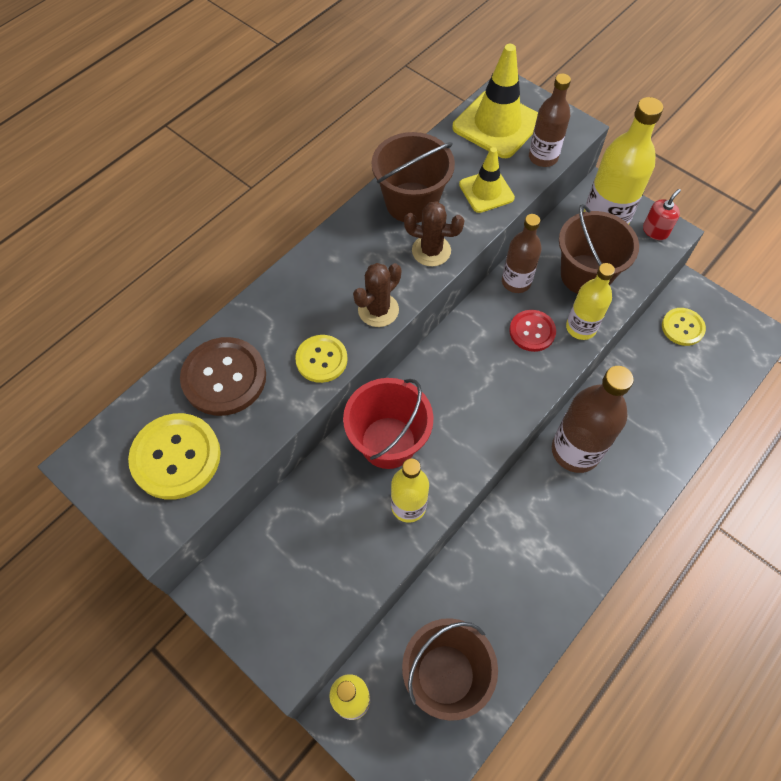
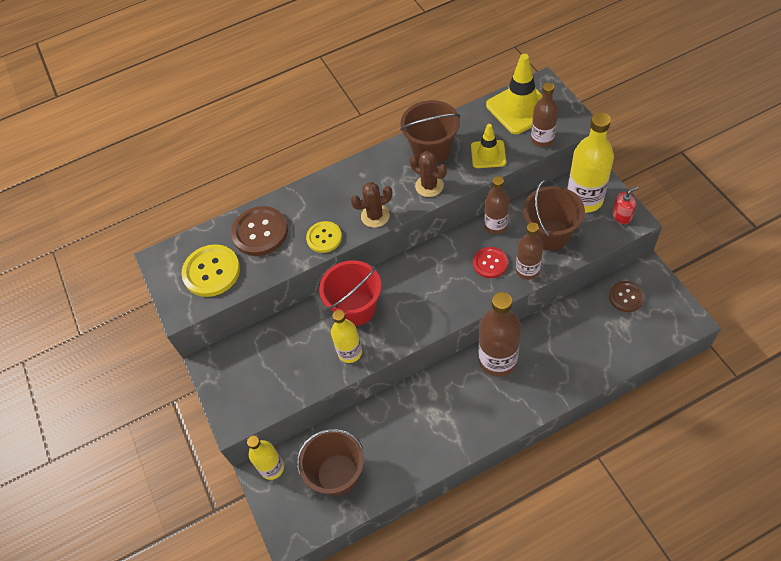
camera: 30 degrees right, 5 degrees down
(581, 328) = (527, 270): yellow bottle -> brown bottle
(682, 327) = (626, 297): yellow button -> brown button

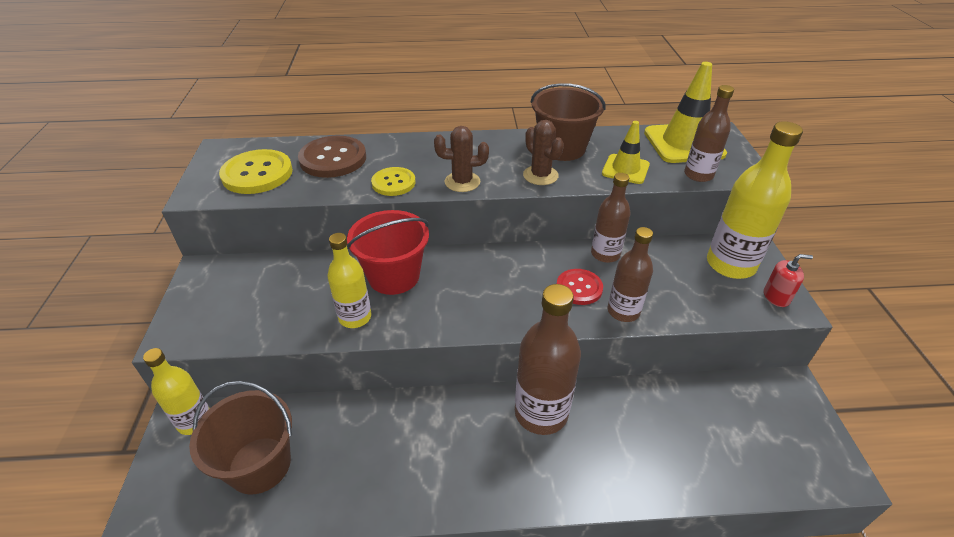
camera: 15 degrees right, 15 degrees down
(550, 234) = (670, 284): brown bucket -> none
(626, 297) = (750, 405): brown button -> none

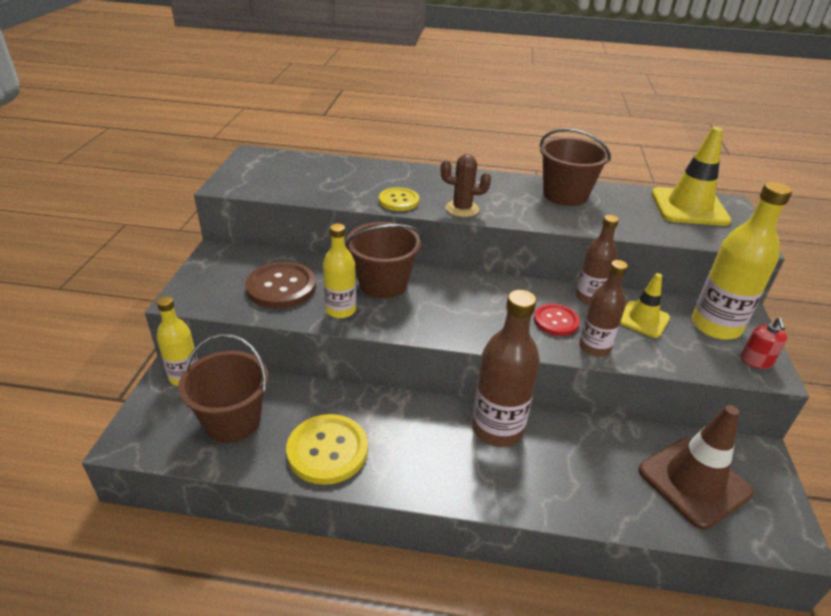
camera: 10 degrees right, 5 degrees down
(257, 174) = (280, 177): yellow button -> yellow button (327, 450)
(333, 159) = (349, 175): brown button -> brown button (281, 287)
(394, 276) = (383, 284): red bucket -> brown bucket
(540, 175) = (537, 214): brown cactus -> none
(625, 169) = (623, 220): yellow traffic cone -> yellow traffic cone (643, 319)
(698, 175) = (696, 235): brown bottle -> none
(740, 431) = (694, 481): none -> brown traffic cone
(776, 297) = (756, 361): red soap dispenser -> red soap dispenser turned 90 degrees clockwise

